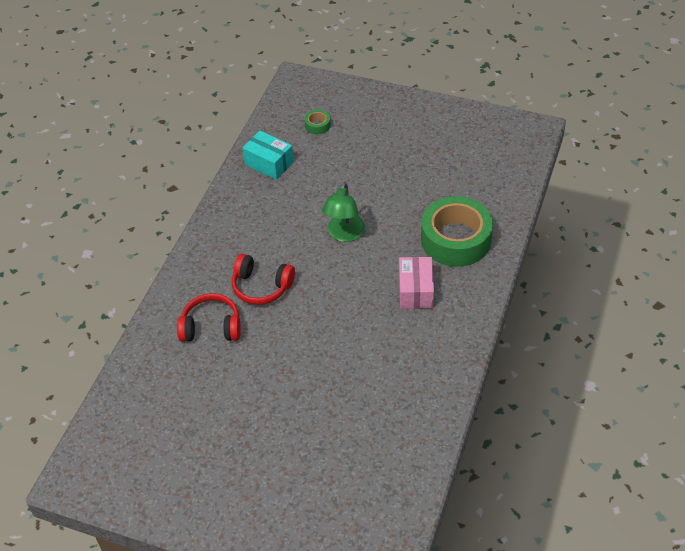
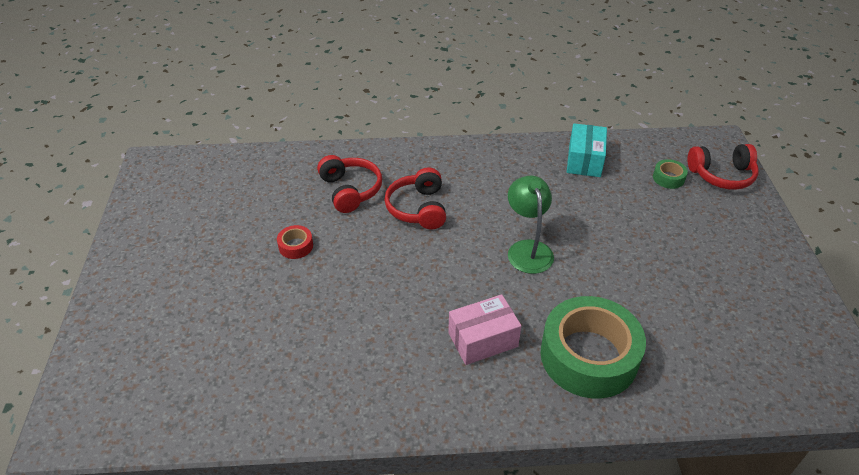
camera: 65 degrees right, 5 degrees down
(259, 382) = (296, 246): none -> red tape
(332, 96) = (721, 175): none -> red headphones
(344, 234) = (527, 249): green lamp -> green lamp turned 90 degrees clockwise

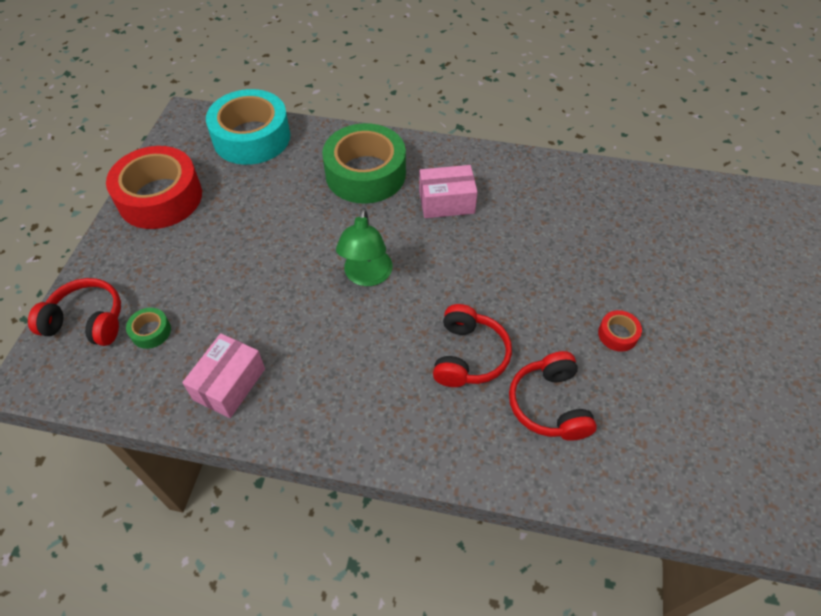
camera: 165 degrees left, 10 degrees up
(584, 160) = (229, 384): turquoise box -> pink box
(754, 377) = (251, 137): none -> turquoise tape
(775, 280) = (160, 197): none -> red tape

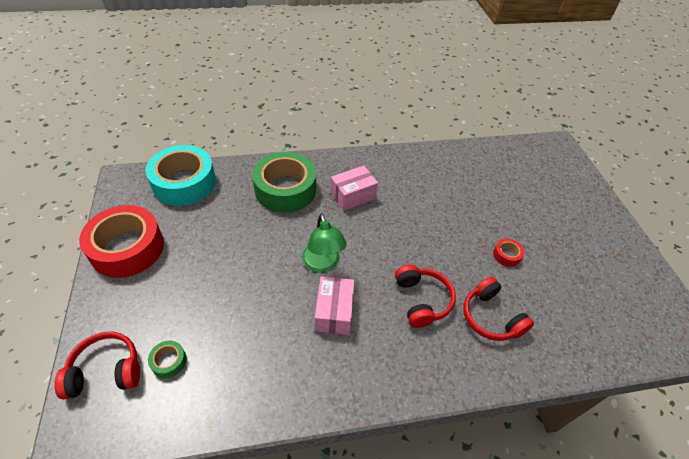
camera: 25 degrees left, 5 degrees down
(229, 384) = (256, 382): pink box -> pink box (334, 312)

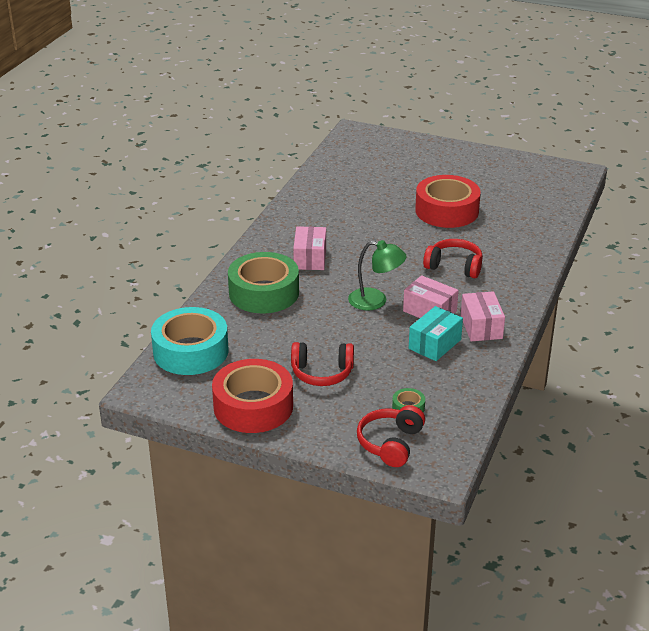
camera: 55 degrees left, 15 degrees down
(283, 339) = (434, 344): none -> turquoise box
(336, 368) = (481, 327): none -> pink box
(491, 317) = (495, 242): red headphones -> red headphones (322, 373)
(506, 255) = (447, 211): red tape -> red tape, size x2.45

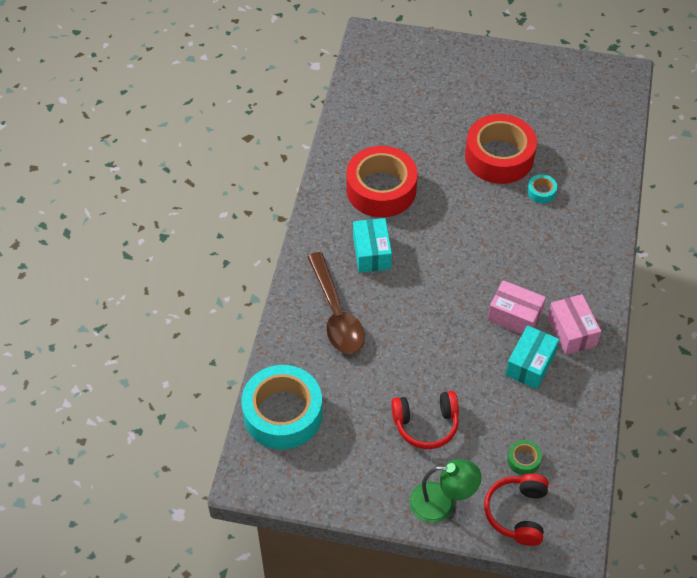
camera: 10 degrees left, 20 degrees up
(253, 406) = (368, 483): red tape -> red tape (381, 189)
(264, 293) = (336, 313): green tape -> brown spoon
(310, 258) = (371, 253): pink box -> turquoise box
(375, 301) = (456, 309): green lamp -> green lamp (442, 503)
(454, 266) = (525, 244): red headphones -> none
(479, 236) = (541, 192): none -> turquoise tape

